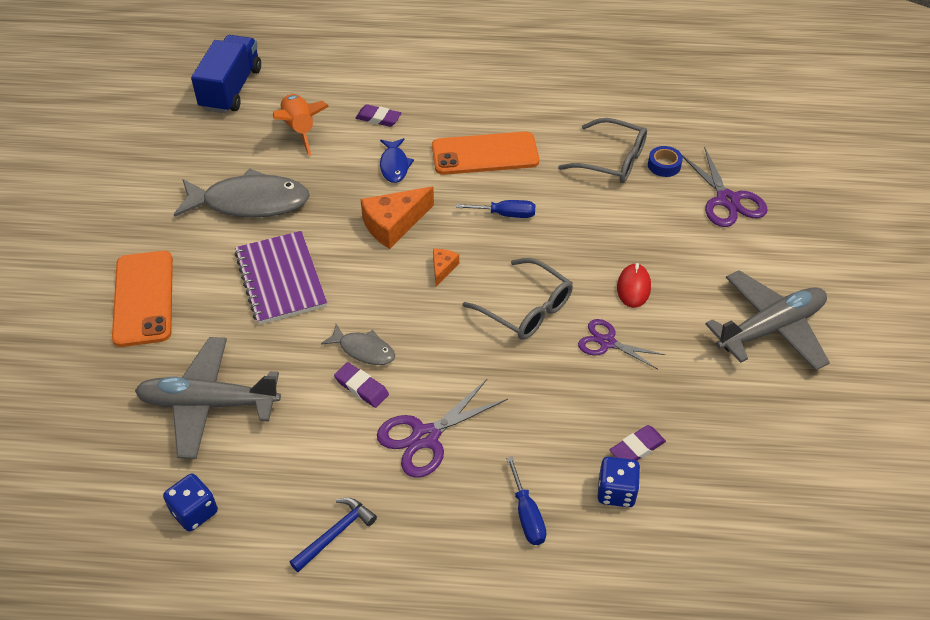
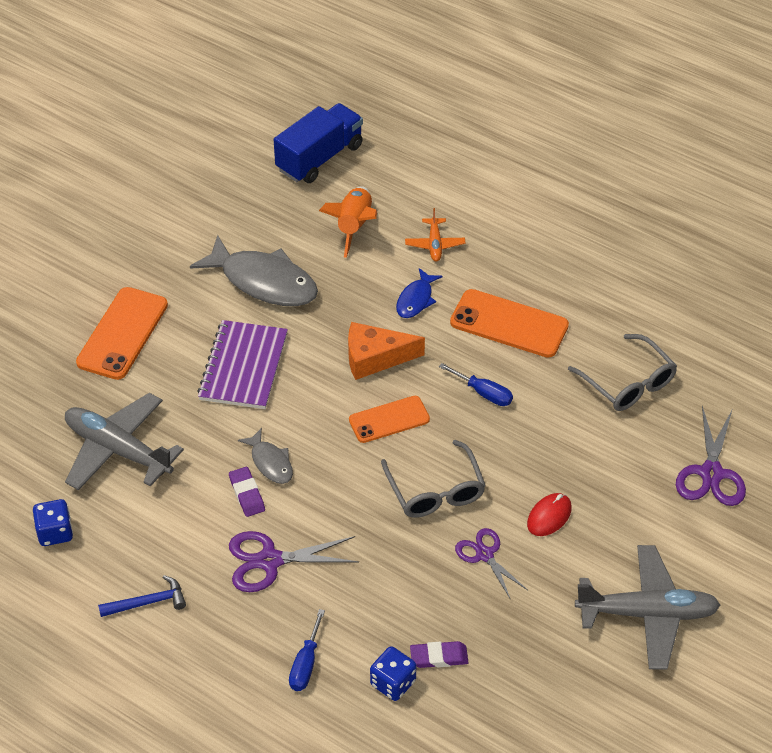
camera: 30 degrees right, 0 degrees up
(378, 118) = (434, 244): purple eraser -> orange plane
(443, 268) = (389, 419): orange cheese -> orange phone
(664, 165) = (677, 410): blue tape -> none

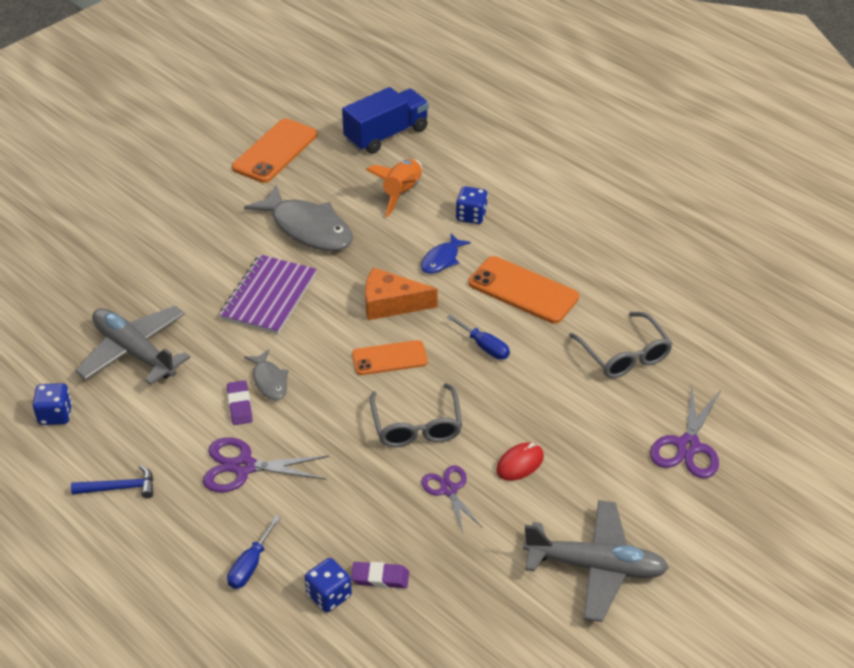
camera: 10 degrees right, 5 degrees down
(122, 333) = (169, 256): orange phone -> orange phone (275, 151)
(434, 244) = (471, 216): orange plane -> blue dice

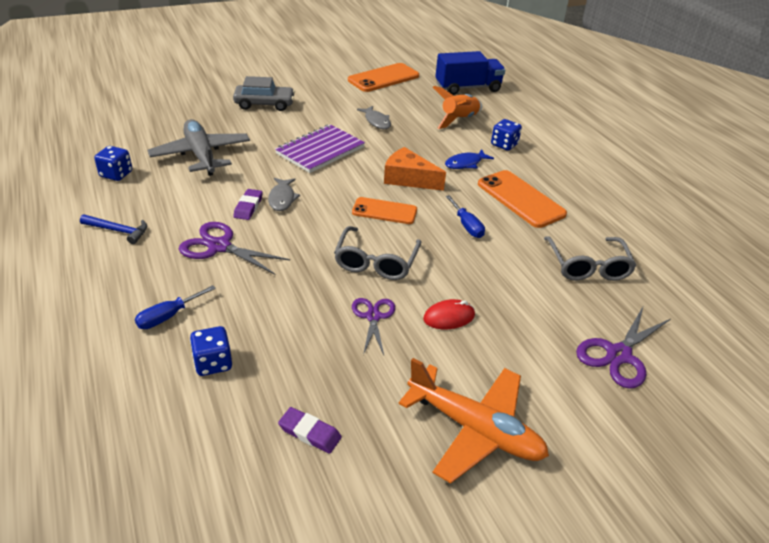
camera: 20 degrees right, 5 degrees down
(155, 246) = (264, 104): none -> grey car
(308, 228) = (376, 121): grey fish -> grey fish, size x0.51
(380, 577) = (267, 365): purple eraser -> purple eraser (310, 433)
(595, 567) = (474, 429): grey plane -> orange plane

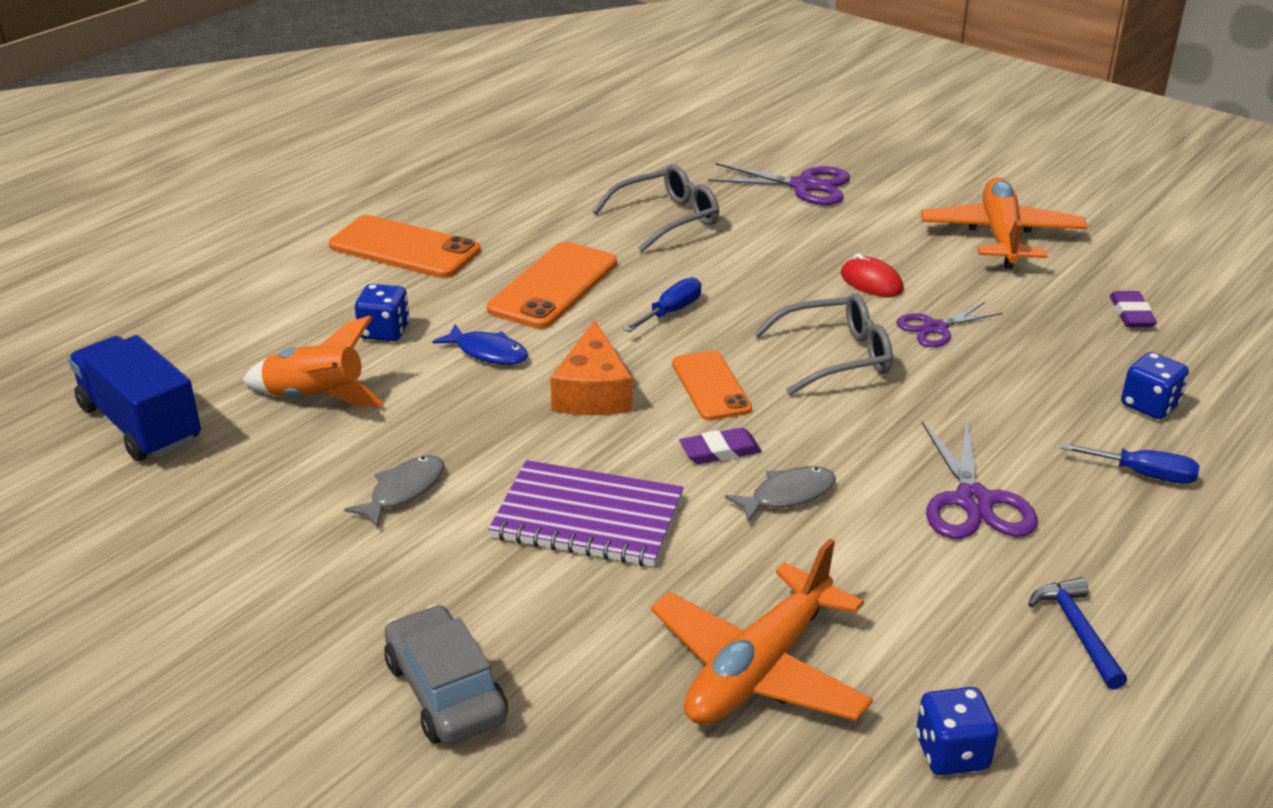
camera: 115 degrees left, 5 degrees down
(201, 155) = (758, 668): grey plane -> orange plane
(248, 207) = (850, 520): purple eraser -> purple eraser (720, 451)
(383, 78) = (153, 556): orange phone -> orange phone (404, 248)

